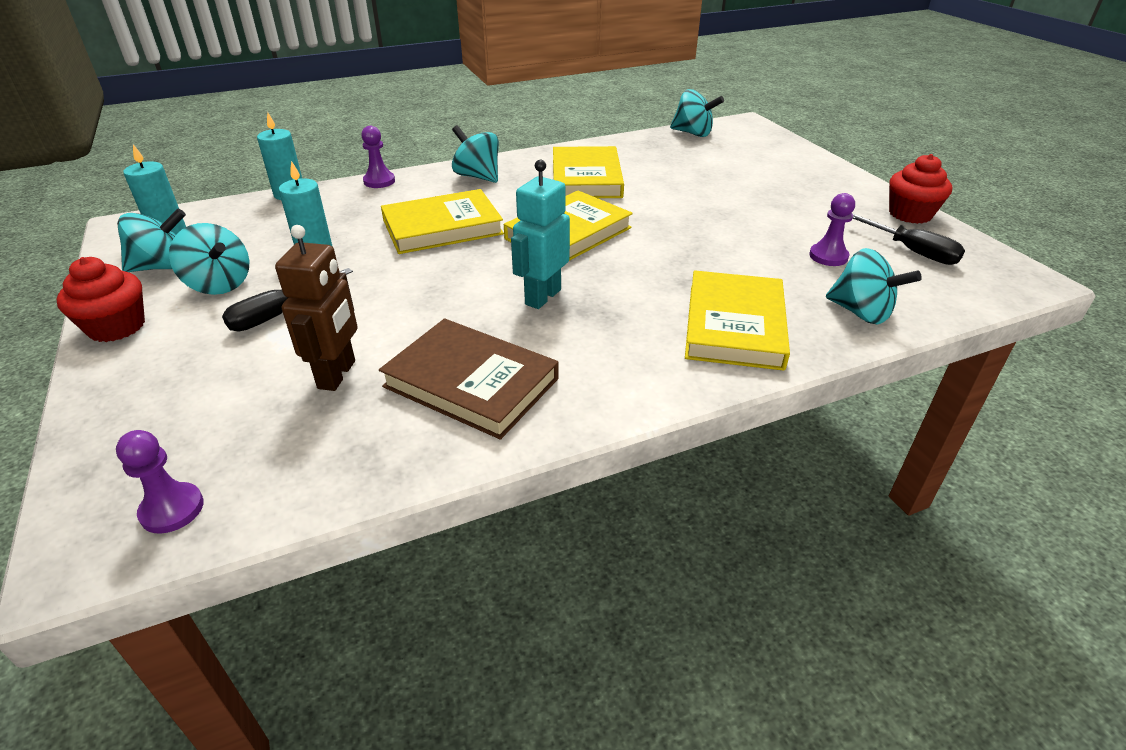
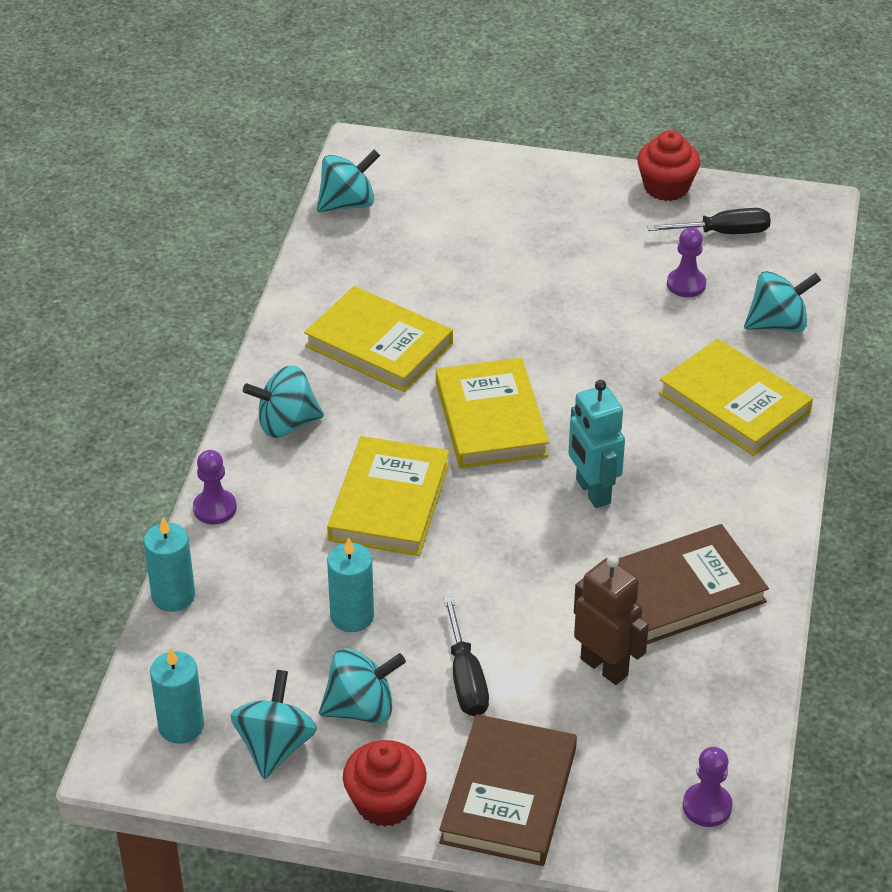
camera: 55 degrees left, 5 degrees up
(145, 381) = (508, 795): none -> brown book

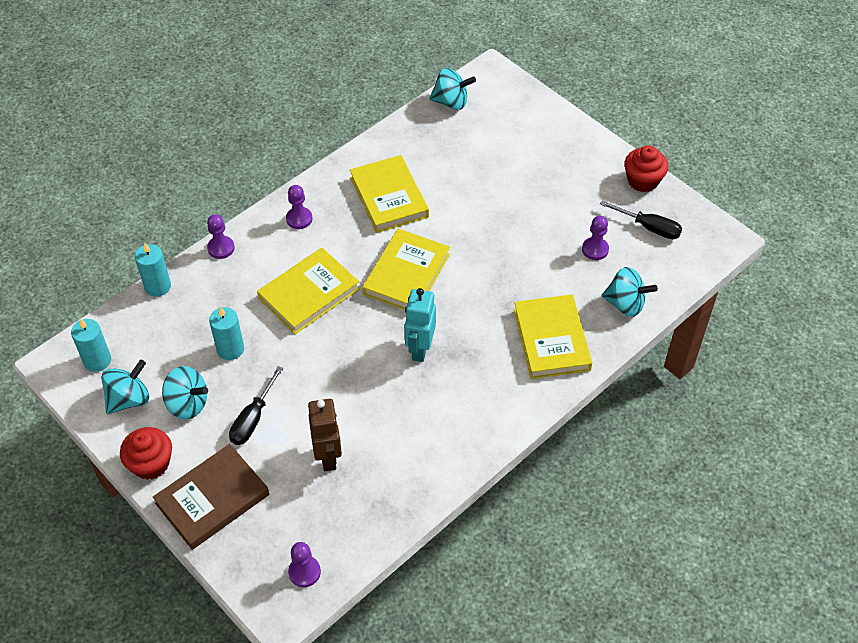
camera: 35 degrees right, 10 degrees up
(286, 424) = (299, 219): turquoise spinning top -> purple pawn
(683, 590) = (413, 437): brown book -> none

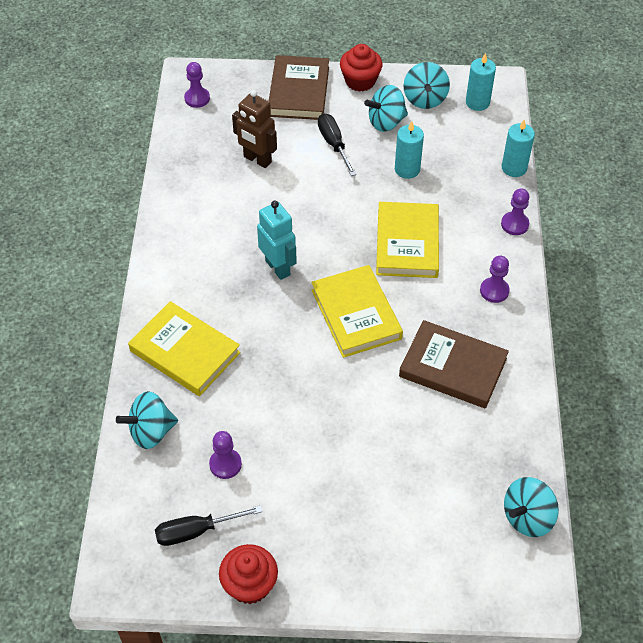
camera: 135 degrees right, 0 degrees up
(389, 197) = (453, 367): yellow book -> brown book

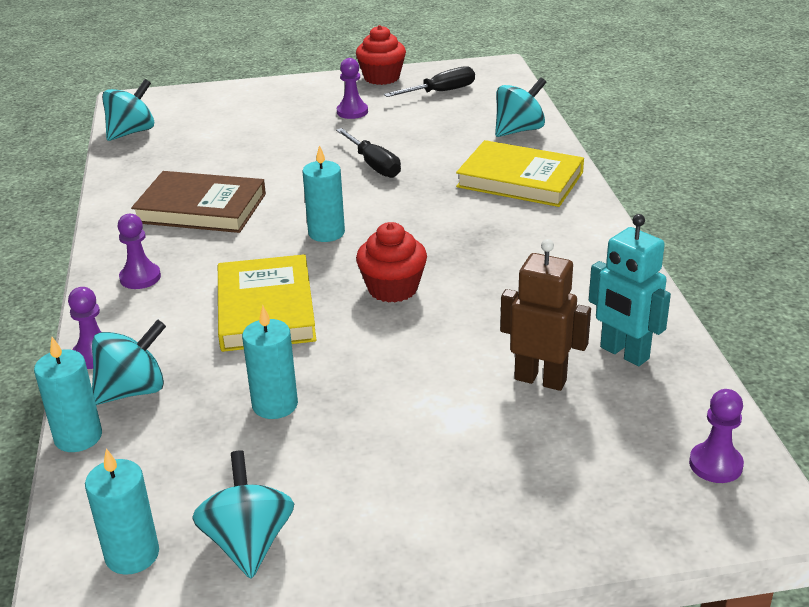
camera: 170 degrees right, 20 degrees down
(225, 464) = (433, 123): purple pawn -> purple pawn (352, 112)
(278, 267) = (444, 259): turquoise robot -> turquoise robot (624, 353)
(299, 91) = (521, 514): brown book -> none
(333, 144) = (416, 425): black screwdriver -> black screwdriver (374, 165)
(356, 314) = (326, 233): yellow book -> turquoise candle
(360, 81) = (397, 561): red cupcake -> red cupcake (392, 288)
(386, 122) = (325, 480): turquoise spinning top -> turquoise spinning top (133, 390)

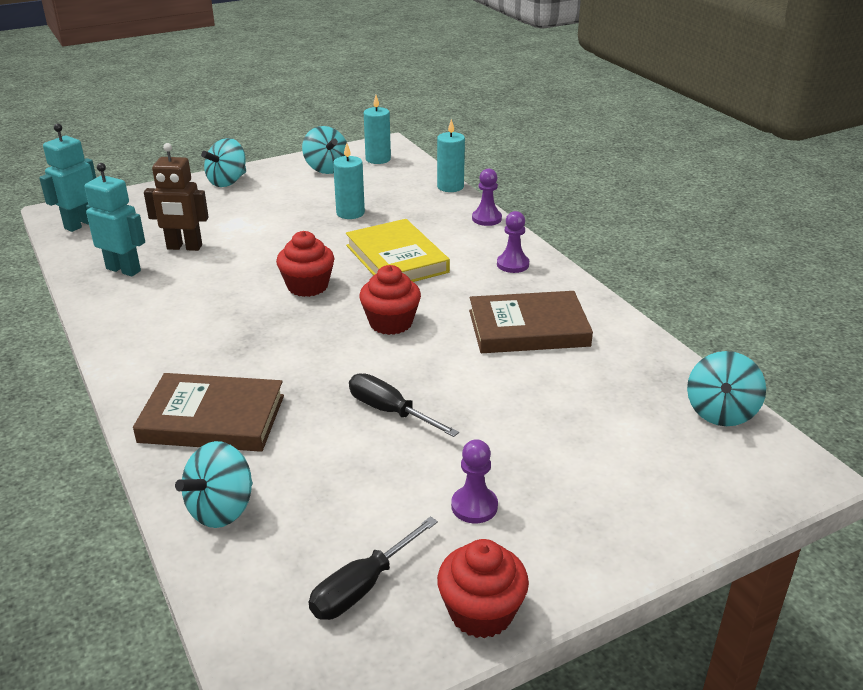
camera: 160 degrees right, 0 degrees up
(133, 390) = (442, 207): turquoise spinning top -> turquoise spinning top (227, 182)
(326, 233) = (391, 323): turquoise candle -> red cupcake
(520, 179) = (212, 418): yellow book -> brown book
(715, 464) = (80, 224): purple pawn -> turquoise robot

